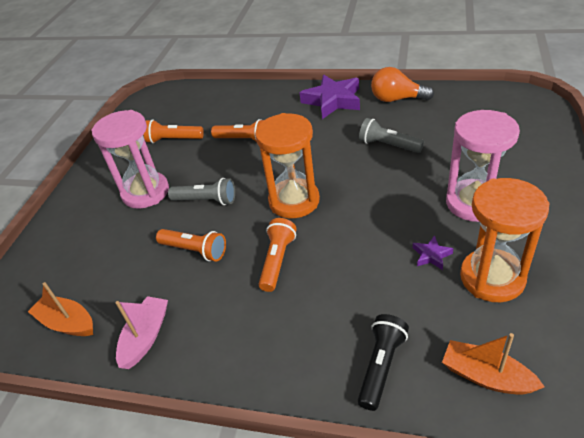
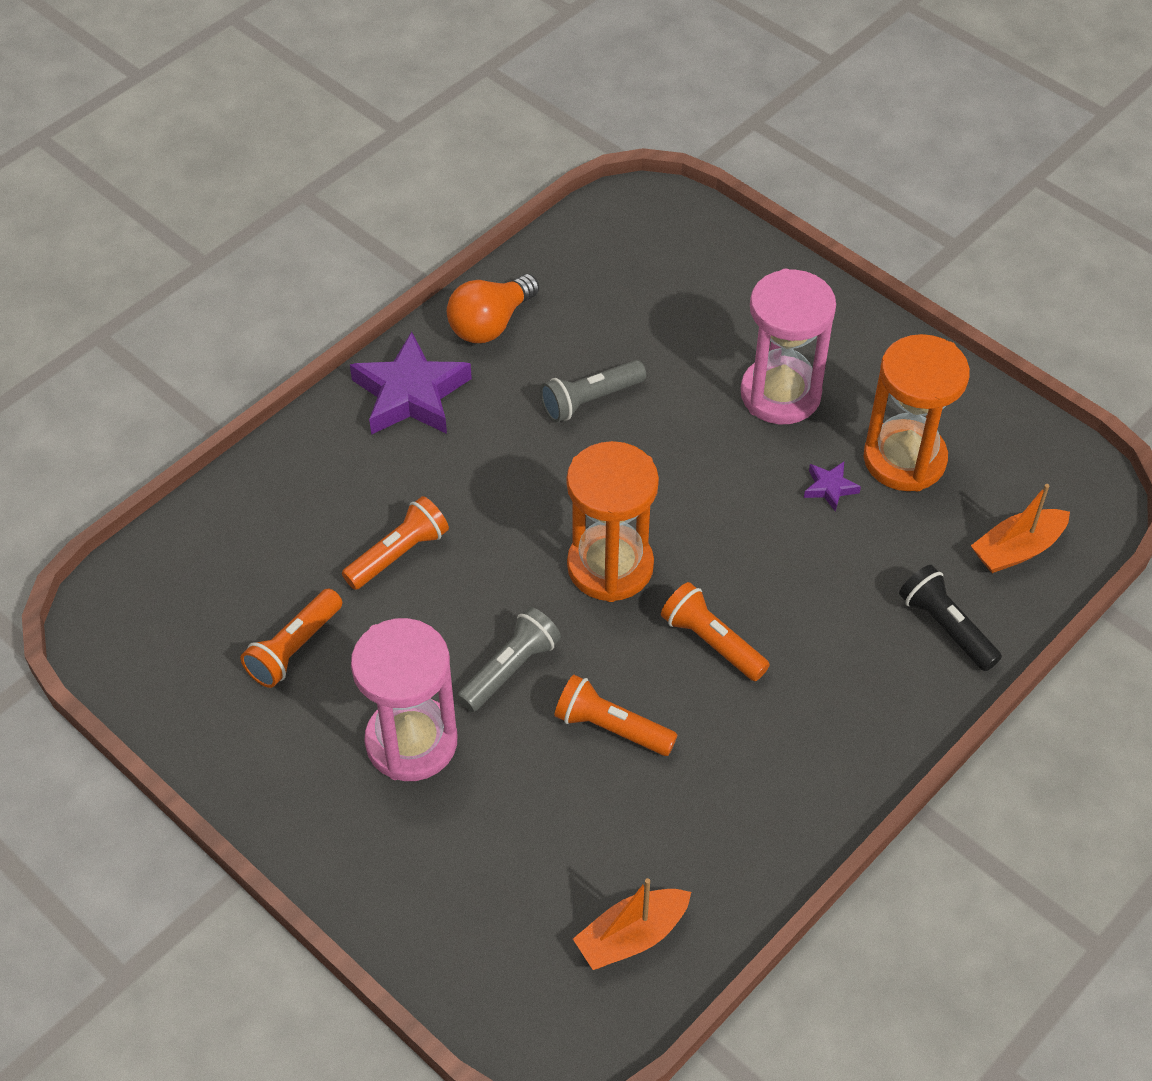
camera: 65 degrees left, 10 degrees up
(146, 337) = (732, 845): pink boat -> none
(194, 250) = (611, 728): orange flashlight -> orange flashlight turned 120 degrees counterclockwise

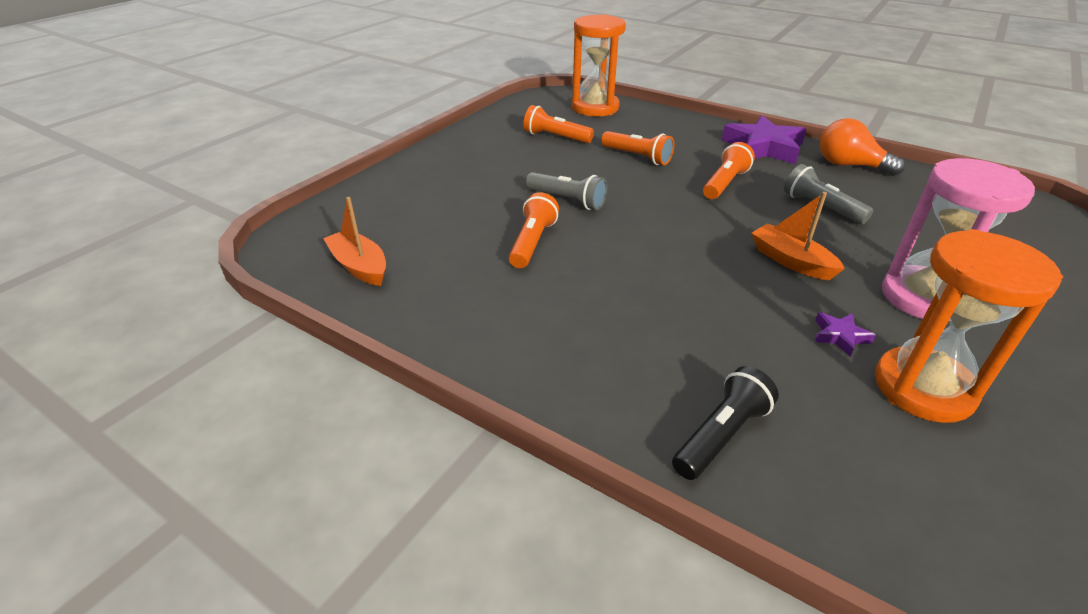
camera: 80 degrees right, 15 degrees down
(411, 742) = (502, 175): pink hourglass -> none
(610, 566) = (674, 229): orange hourglass -> orange hourglass (595, 108)
(712, 642) = (628, 281): orange flashlight -> orange flashlight (725, 183)
(1017, 549) = (875, 500): orange boat -> orange boat (791, 261)

